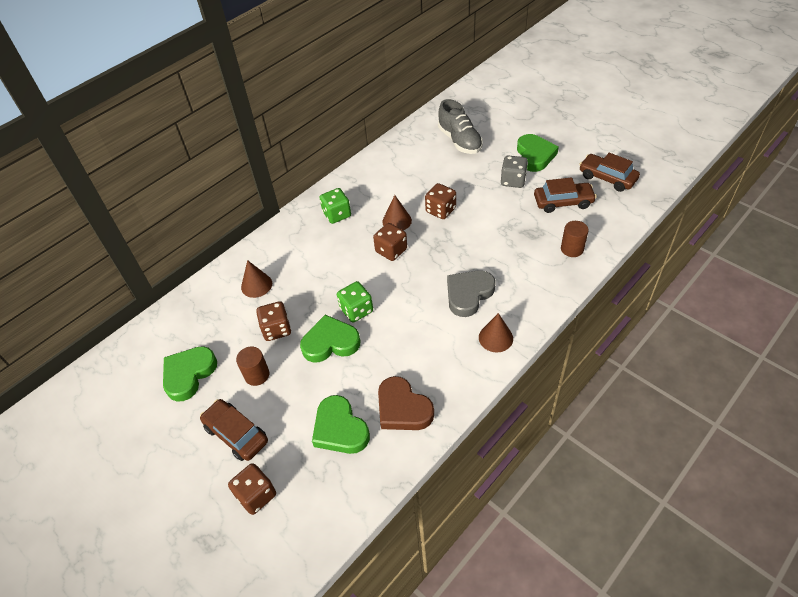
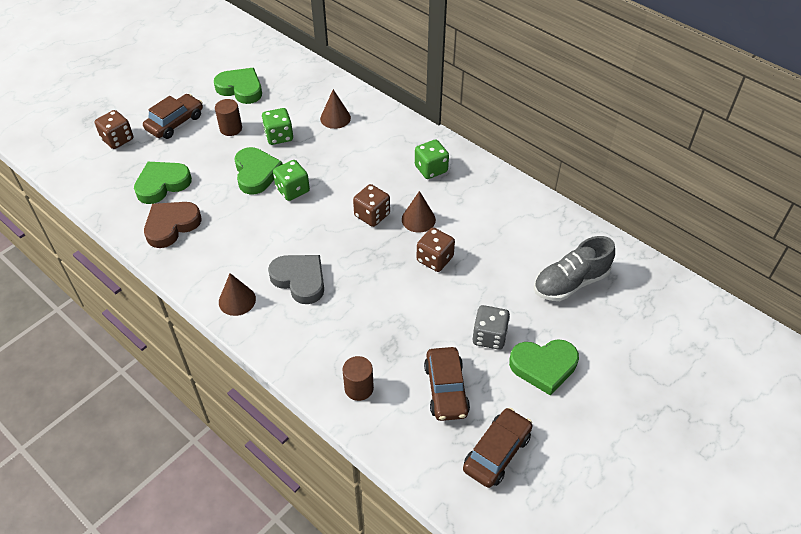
camera: 85 degrees right, 0 degrees up
(276, 329) = (279, 136): brown dice -> green dice

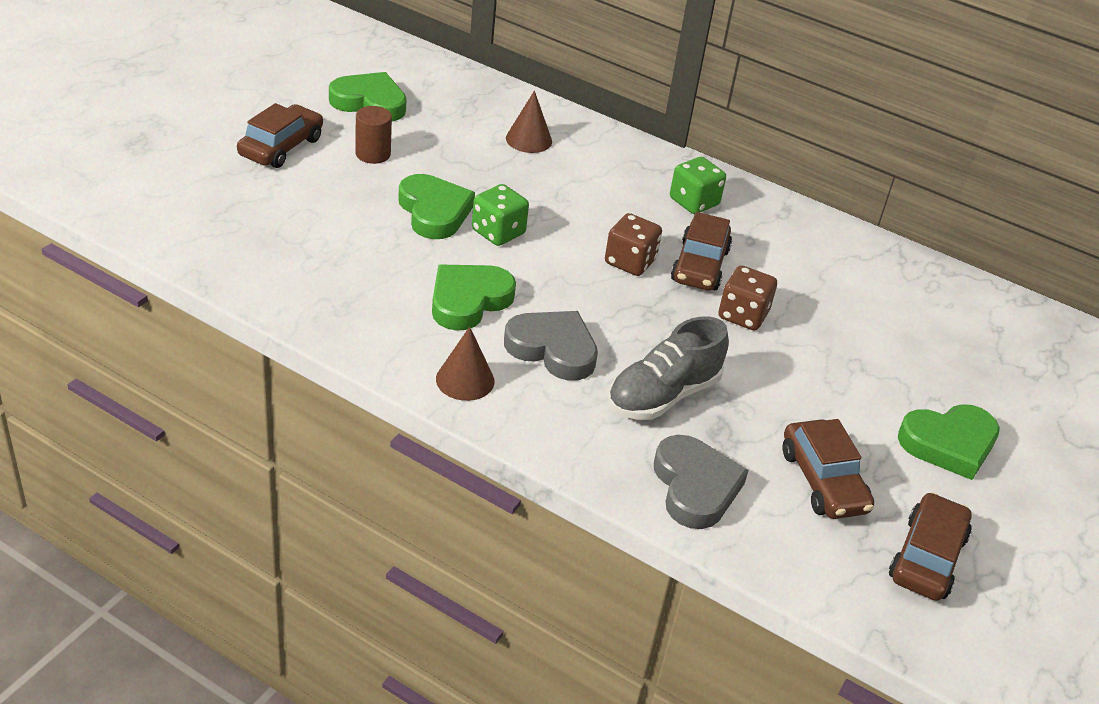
camera: 15 degrees left, 10 degrees down
(117, 139) = (194, 170): brown dice -> none
(162, 184) = (289, 229): green heart -> green heart (468, 301)
(171, 226) = (324, 284): brown heart -> none
(279, 136) = (451, 163): green dice -> none
(359, 388) = (695, 487): brown cylinder -> grey heart
(418, 219) = (700, 266): brown cone -> brown car
(489, 336) = (858, 410): grey dice -> none
(570, 282) = (944, 338): grey shoe -> grey shoe (663, 395)

